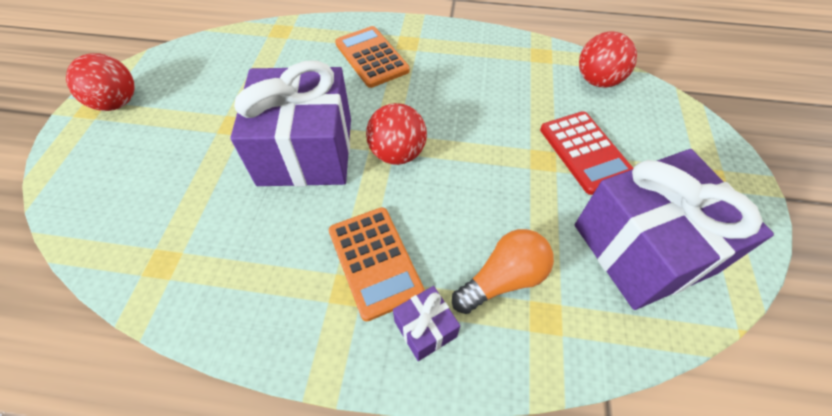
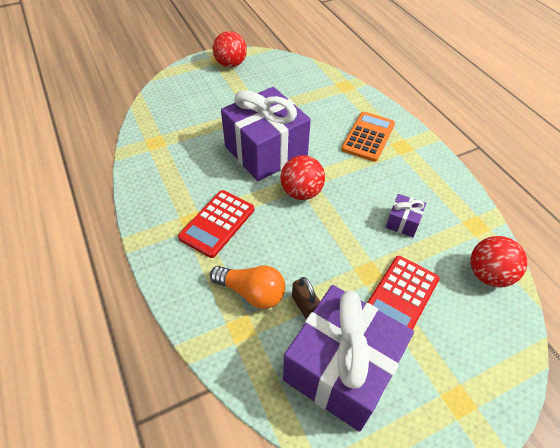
camera: 55 degrees right, 5 degrees down
(375, 261) = (217, 223): orange calculator -> red calculator
(425, 329) = (192, 269): purple gift -> purple gift (403, 222)
(552, 237) = (305, 306): none -> brown padlock

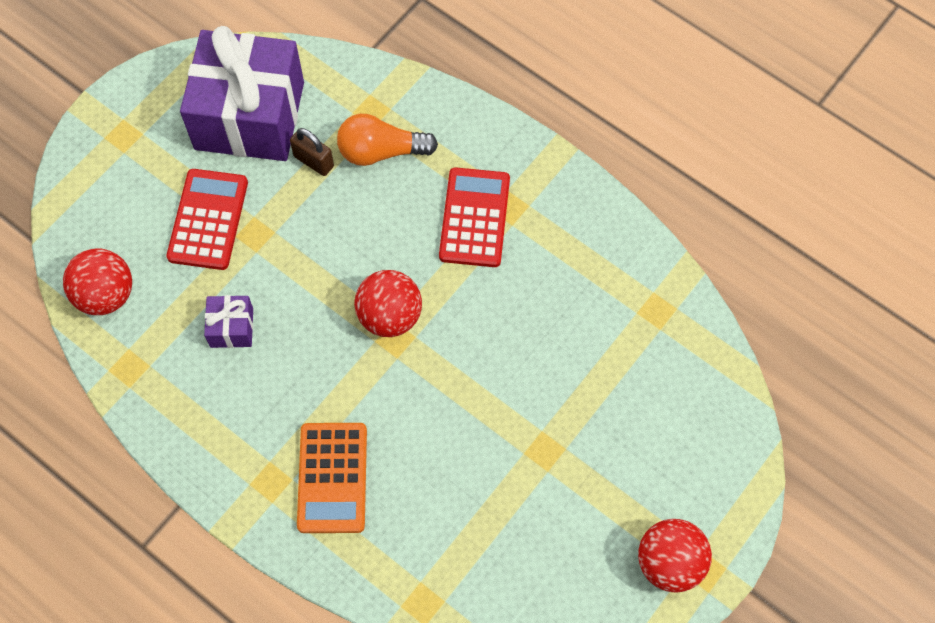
camera: 155 degrees right, 15 degrees up
(266, 151) = (480, 369): purple gift -> none

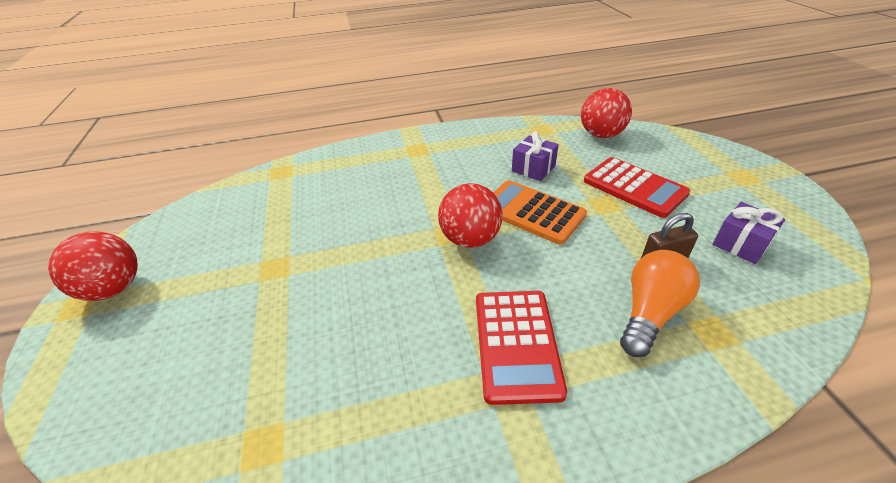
camera: 130 degrees right, 25 degrees down
(249, 115) = (741, 244): purple gift -> purple gift, size x0.42
(333, 478) = (390, 169): orange calculator -> orange calculator (532, 212)
(474, 218) = (517, 344): red calculator -> red calculator turned 45 degrees clockwise

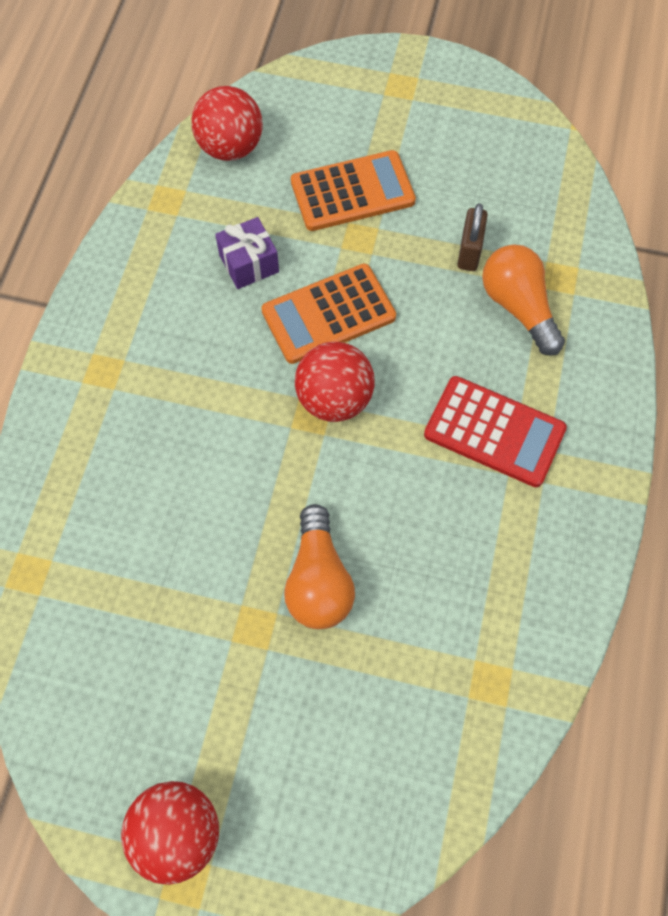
camera: 65 degrees left, 25 degrees up
(322, 286) = (318, 580): none -> orange light bulb
(634, 187) = (352, 192): red calculator -> orange calculator
(741, 244) = (485, 174): purple gift -> none

